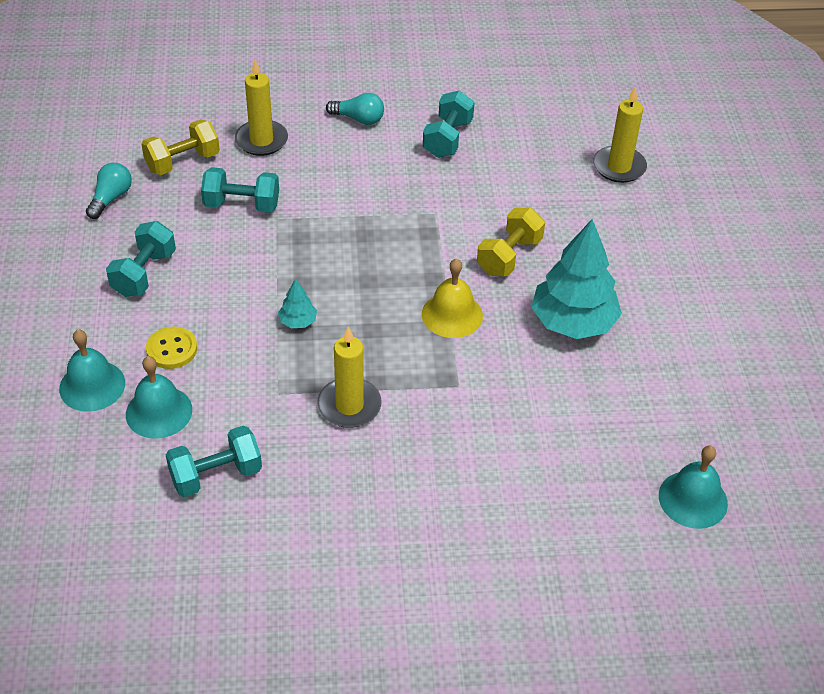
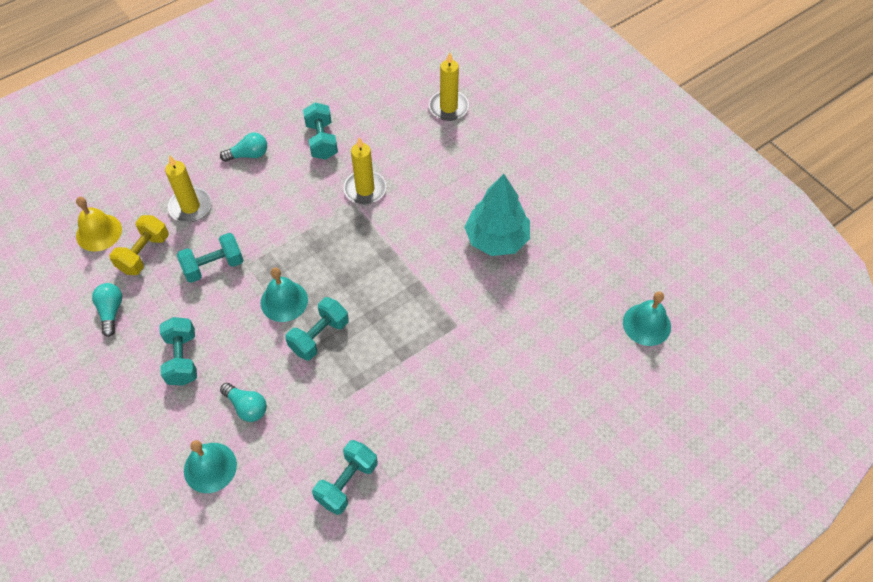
camera: 30 degrees left, 10 degrees up
(159, 412) = (273, 459): turquoise bell -> turquoise bell (284, 301)
(172, 349) = (247, 407): yellow button -> turquoise light bulb
(298, 321) = (319, 336): turquoise tree -> turquoise dumbbell
(349, 405) = (398, 380): yellow candle -> yellow candle (365, 189)
(452, 314) = (417, 275): yellow bell -> yellow bell (99, 232)
(509, 256) = (424, 211): yellow dumbbell -> none

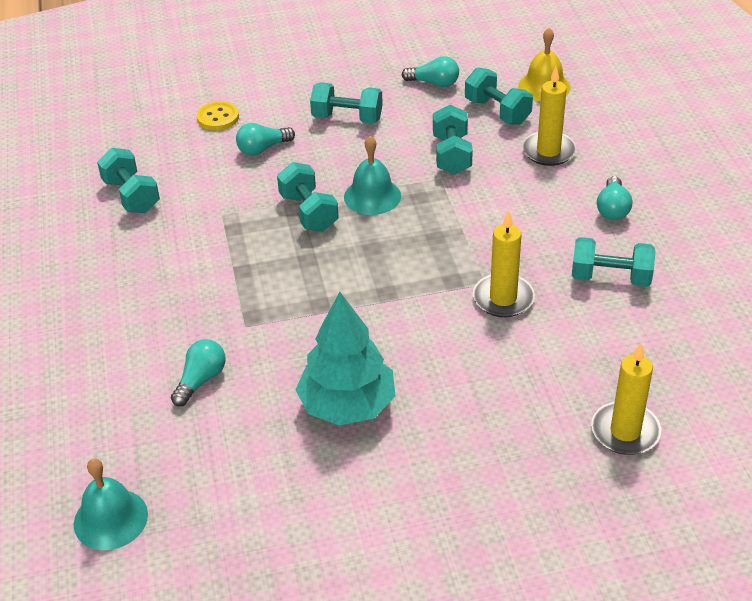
camera: 115 degrees right, 15 degrees down
(144, 254) = (497, 111): yellow dumbbell -> turquoise dumbbell
(210, 467) = (218, 118): turquoise bell -> yellow button
(518, 328) = (201, 380): none -> turquoise light bulb

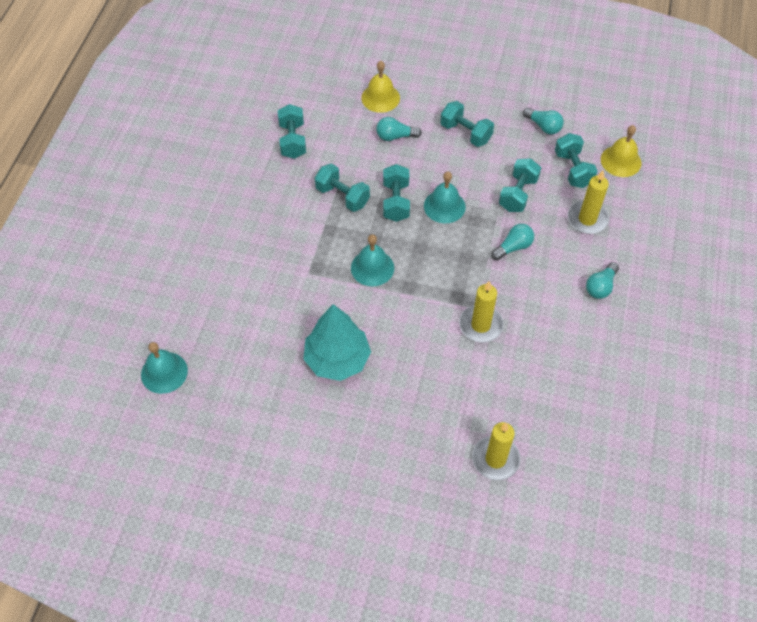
camera: 25 degrees right, 15 degrees up
(201, 380) = (262, 301): turquoise light bulb -> turquoise light bulb (513, 247)
(218, 118) = (380, 98): yellow button -> yellow bell
(325, 290) = (372, 268): none -> turquoise bell
(610, 278) = (562, 341): turquoise dumbbell -> turquoise dumbbell (342, 196)

